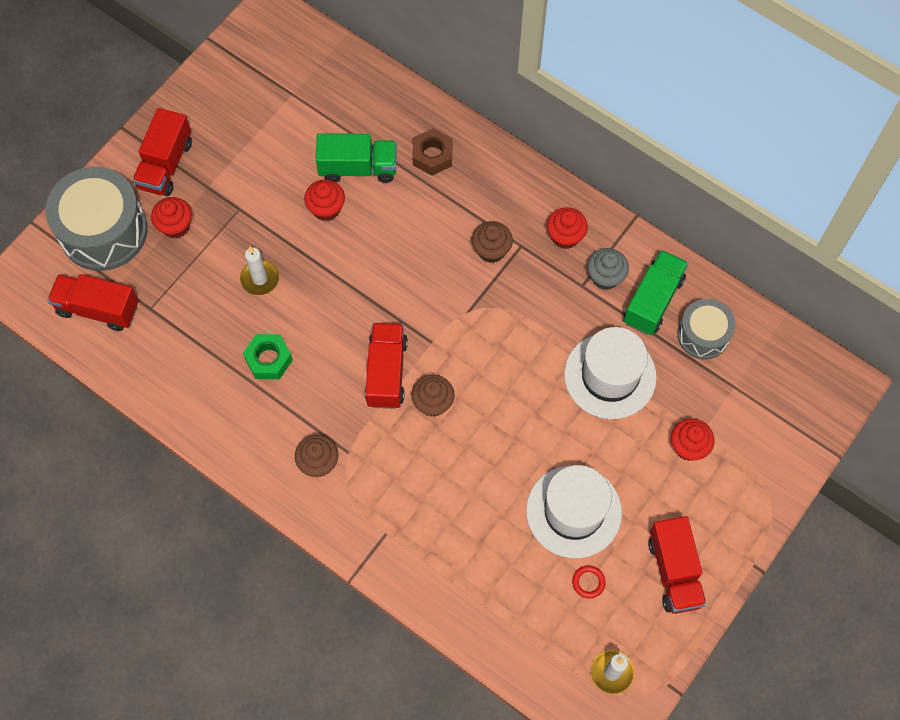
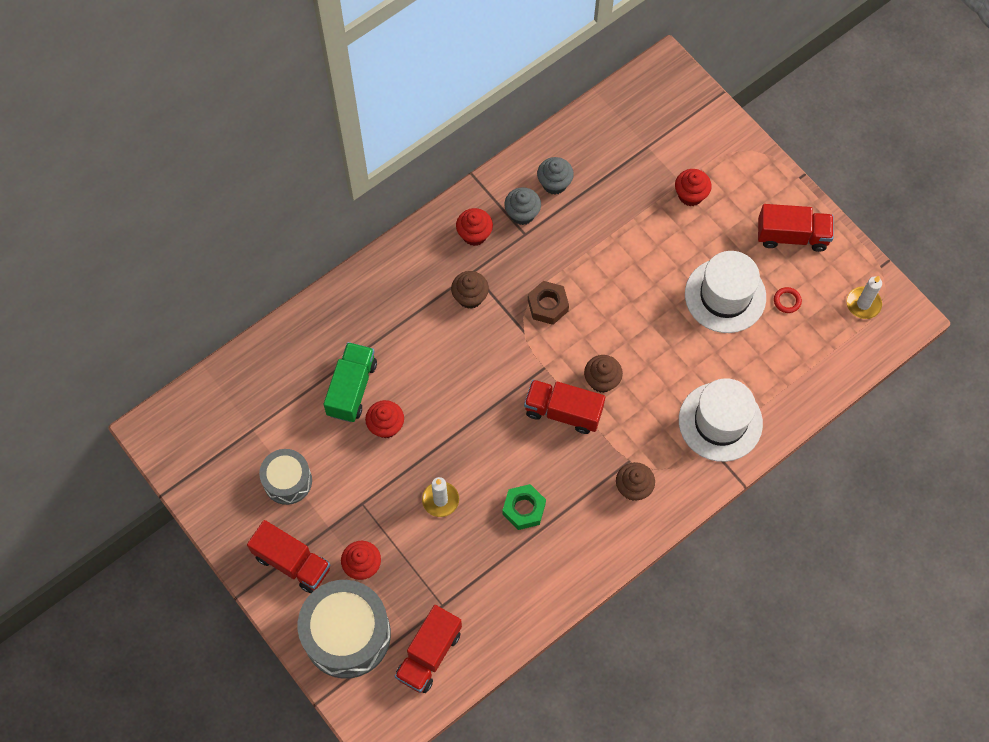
camera: 75 degrees left, 0 degrees up
(432, 156) = (360, 322): brown nut -> brown nut (548, 305)
(610, 376) = (613, 235): white hat -> white hat (720, 422)
(653, 300) = (554, 183): green truck -> grey cupcake
(703, 335) = (596, 155): grey drum -> grey drum (287, 481)

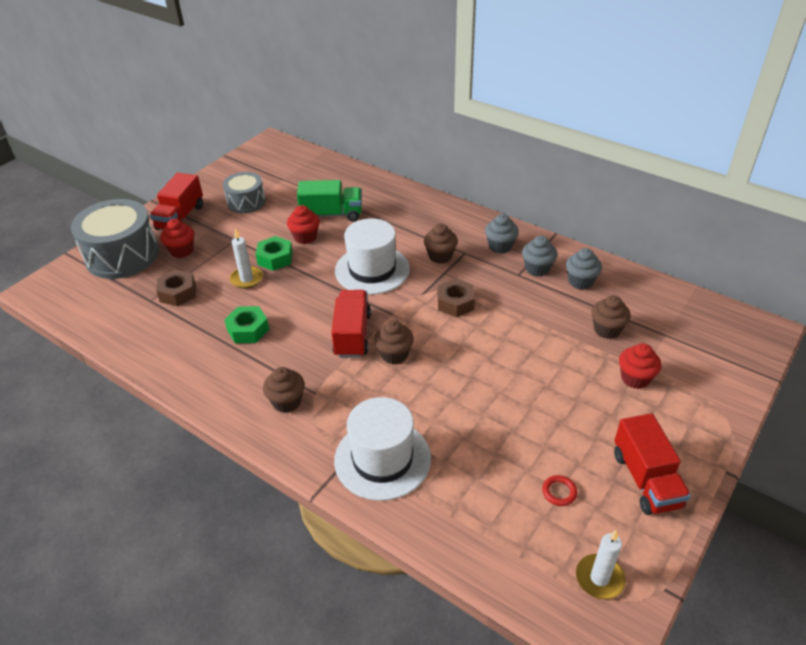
camera: 75 degrees right, 25 degrees down
(414, 464) = (275, 258): none -> green nut
(429, 654) = (105, 302): red truck -> none
(439, 575) = (178, 293): none -> brown nut
(474, 234) = (500, 246): red cupcake -> grey cupcake
(626, 190) = (607, 329): none -> brown cupcake
(725, 295) = (535, 432): white hat -> white hat (372, 270)

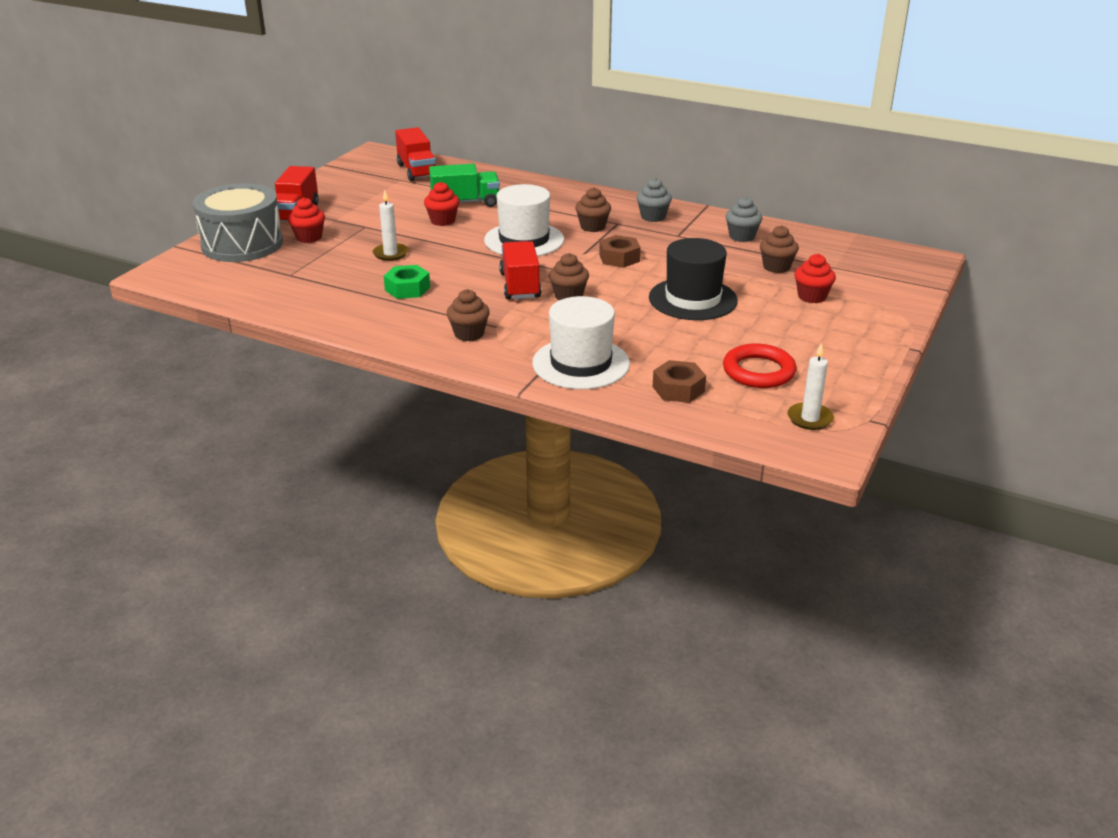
camera: 10 degrees left, 10 degrees down
(178, 293) = (318, 267): brown nut -> brown nut (678, 389)
(246, 202) = (366, 198): grey drum -> none
(275, 258) = (416, 237): green nut -> none
(514, 371) = (693, 299): none -> black hat
(537, 269) = (695, 230): grey cupcake -> none
(559, 492) = (758, 371): red ring -> red ring, size x2.15
(646, 479) = (837, 358): red truck -> red truck (417, 171)

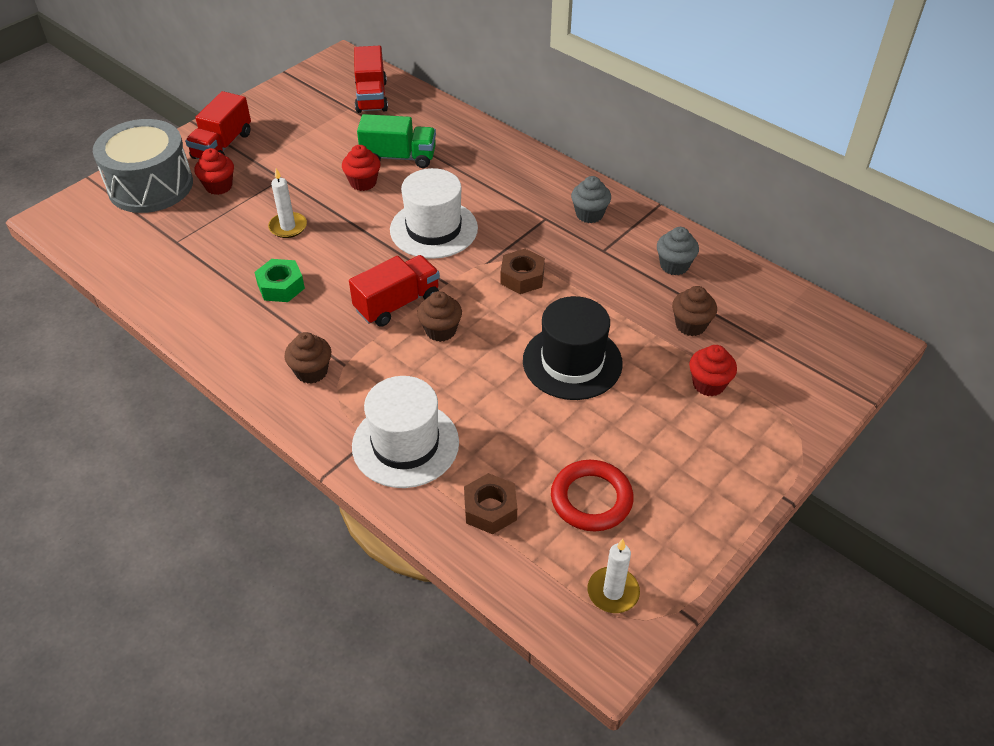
camera: 15 degrees right, 15 degrees up
(520, 286) = (397, 303): red truck -> red truck turned 45 degrees clockwise
(592, 227) = (516, 220): brown cupcake -> none

